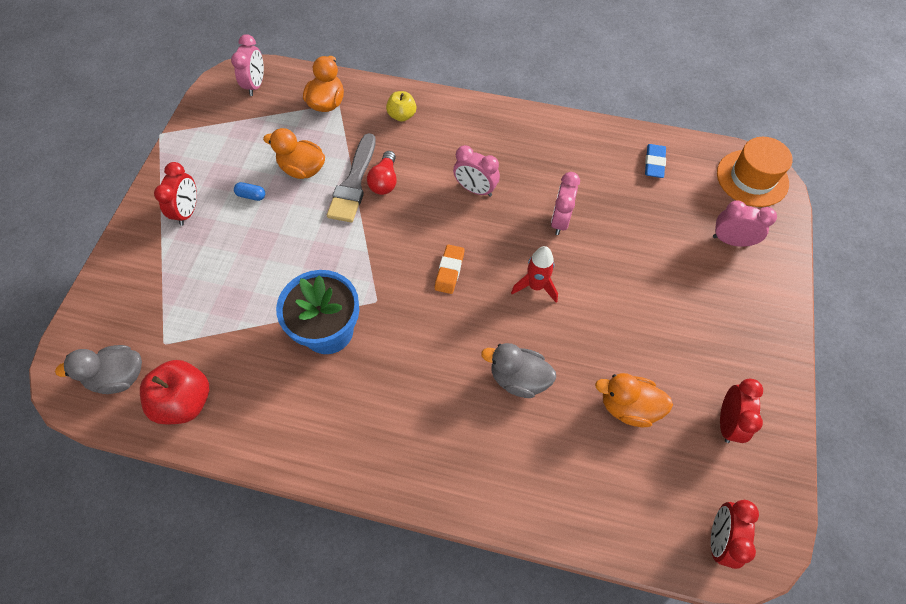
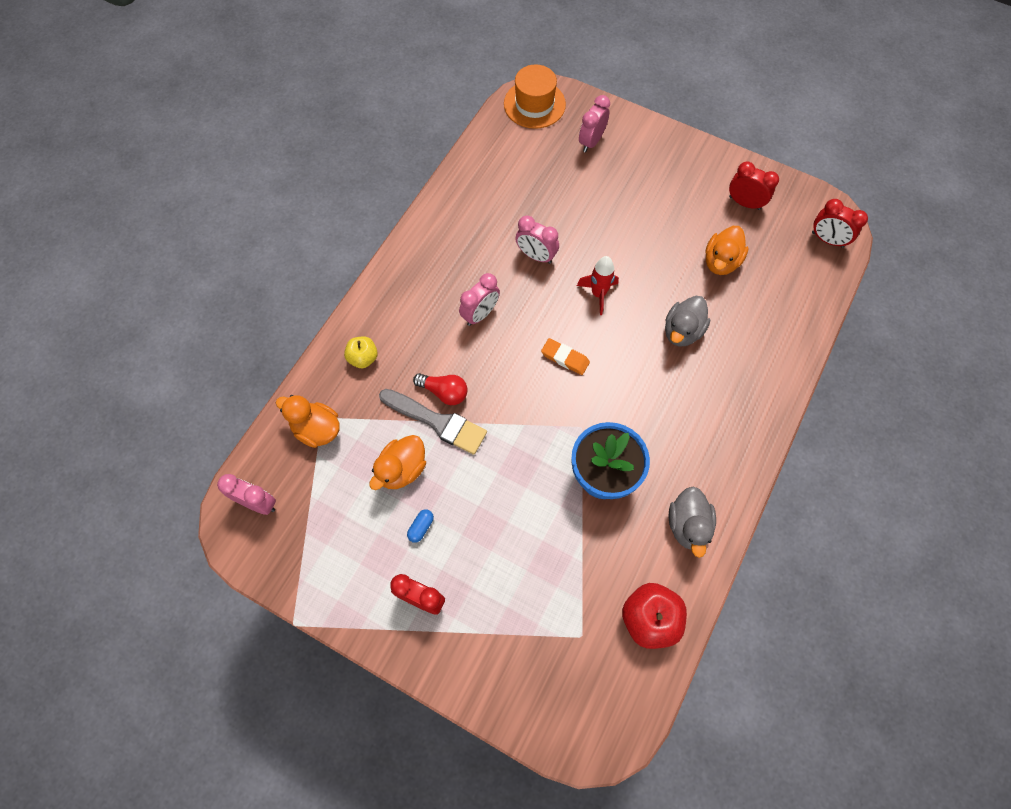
camera: 75 degrees left, 5 degrees up
(119, 377) = (610, 685): grey duck -> grey duck (688, 525)
(654, 163) = (496, 166): blue eraser -> none

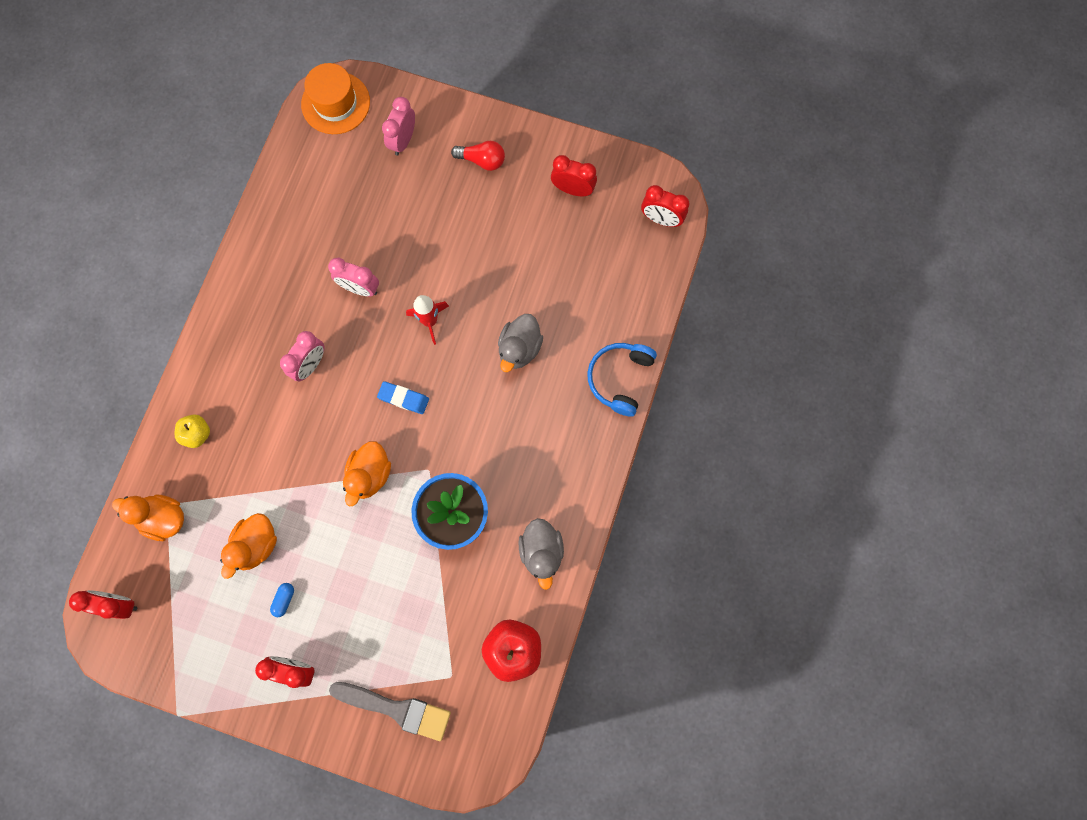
camera: 10 degrees left, 10 degrees up
(258, 503) = (119, 604): pink clock -> red clock
(437, 422) = (284, 489): grey brush -> grey brush (397, 709)
(444, 392) = (286, 456): red light bulb -> red light bulb (482, 160)
(565, 358) = (403, 398): orange eraser -> blue eraser
(721, 262) = (553, 263): orange duck -> orange duck (370, 475)
(779, 373) = (619, 378): none -> blue headphones

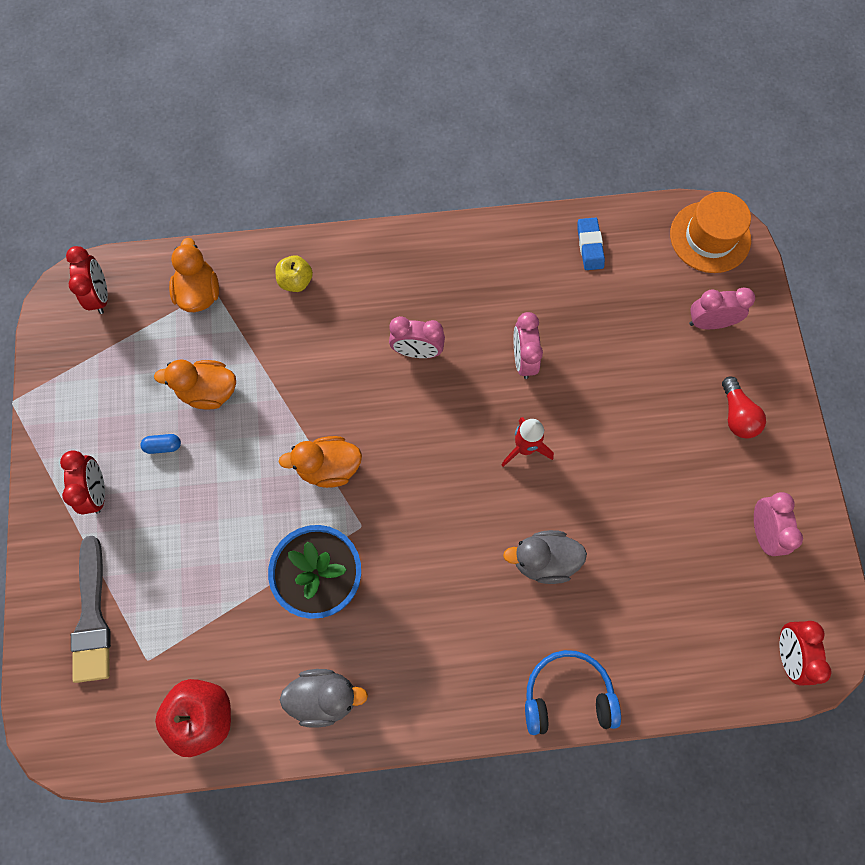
camera: 65 degrees right, 5 degrees down
(403, 398) = (426, 462): blue eraser -> blue eraser (590, 246)
(541, 552) = (324, 697): grey duck -> grey duck turned 150 degrees counterclockwise
(573, 189) = (762, 532): red clock -> pink clock

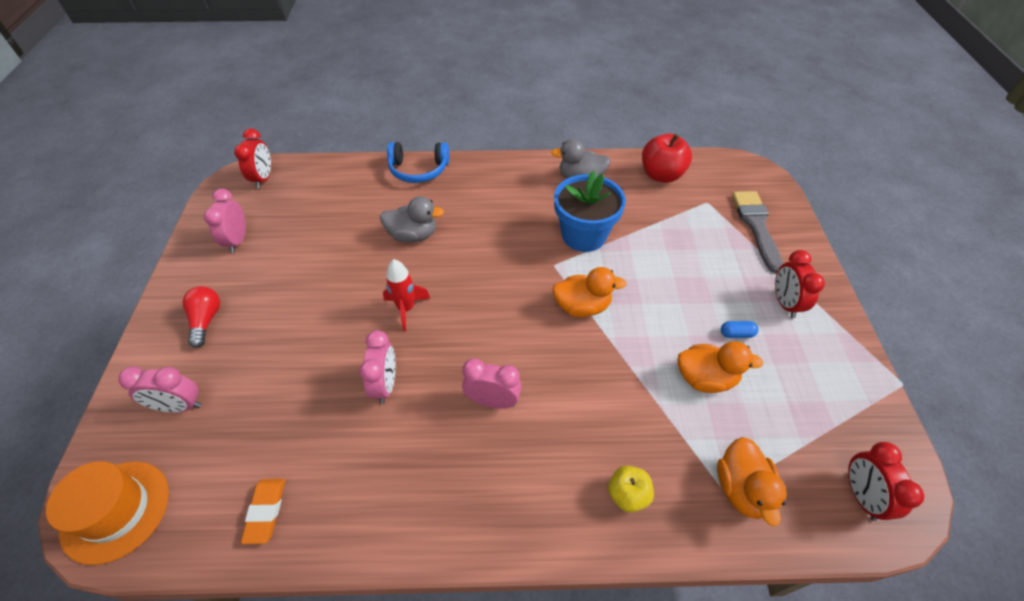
camera: 175 degrees left, 20 degrees down
(590, 246) = (266, 511): blue eraser -> orange eraser

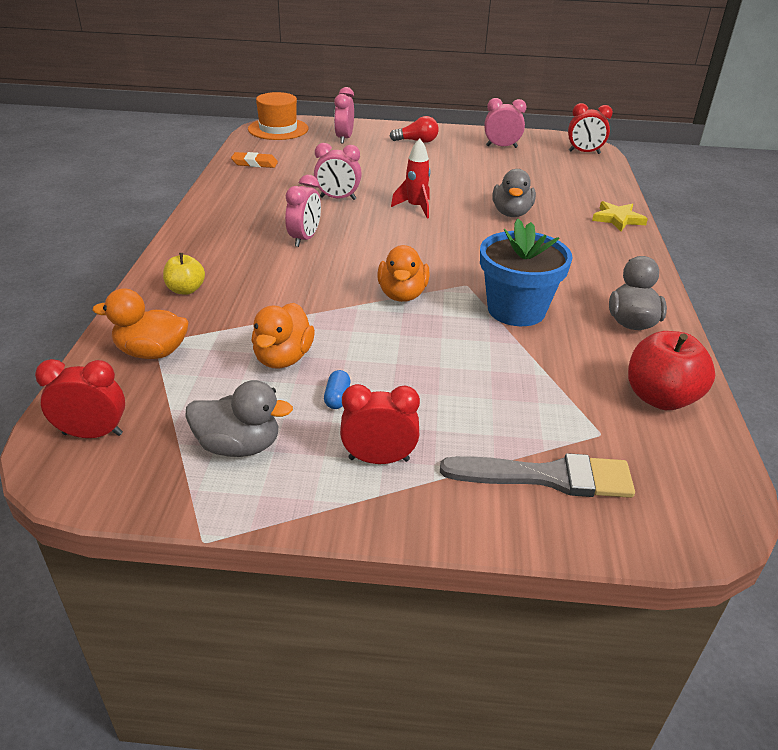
camera: 95 degrees right, 15 degrees down
(418, 170) = (618, 219): blue headphones -> yellow star
(816, 385) = (239, 446): none -> grey duck

